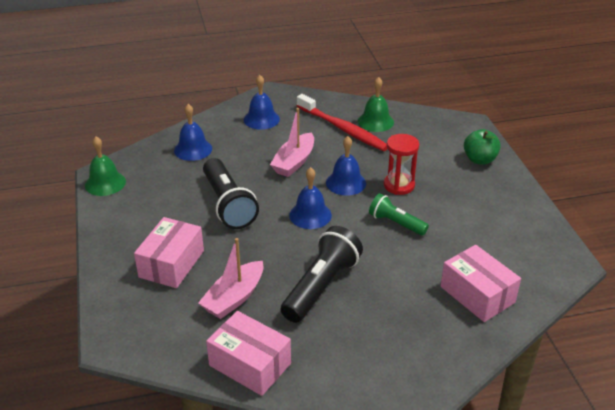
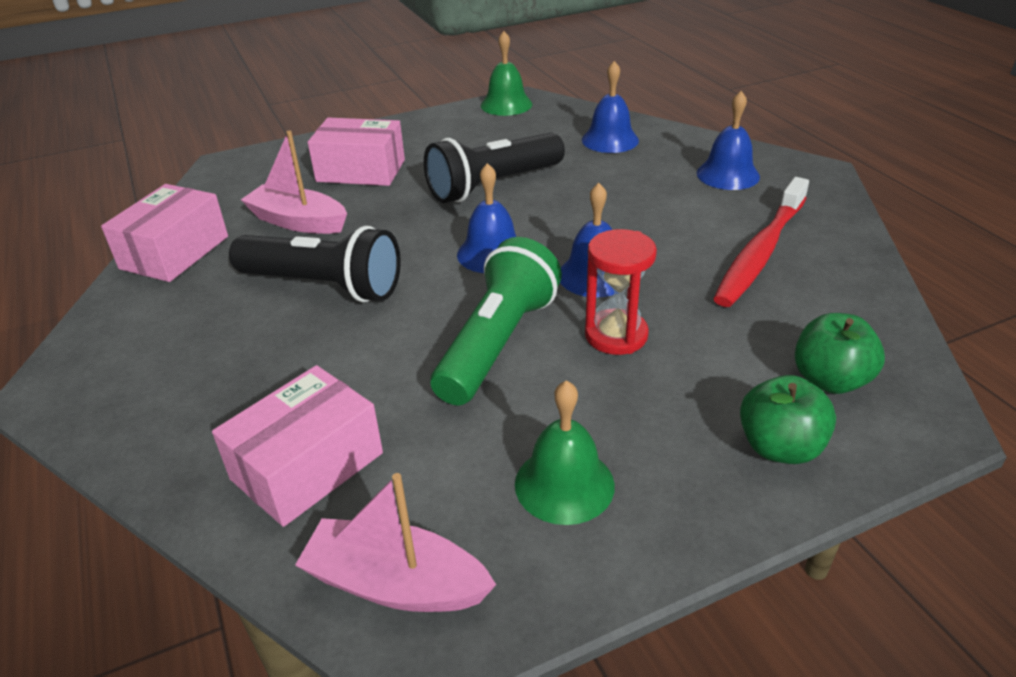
camera: 80 degrees right, 0 degrees up
(294, 162) = (626, 219): pink boat -> pink boat (396, 583)
(375, 121) = (817, 285): green bell -> green bell (564, 484)
(396, 223) = (498, 343): green flashlight -> green flashlight, size x1.66
(442, 137) = (830, 380): none -> green apple

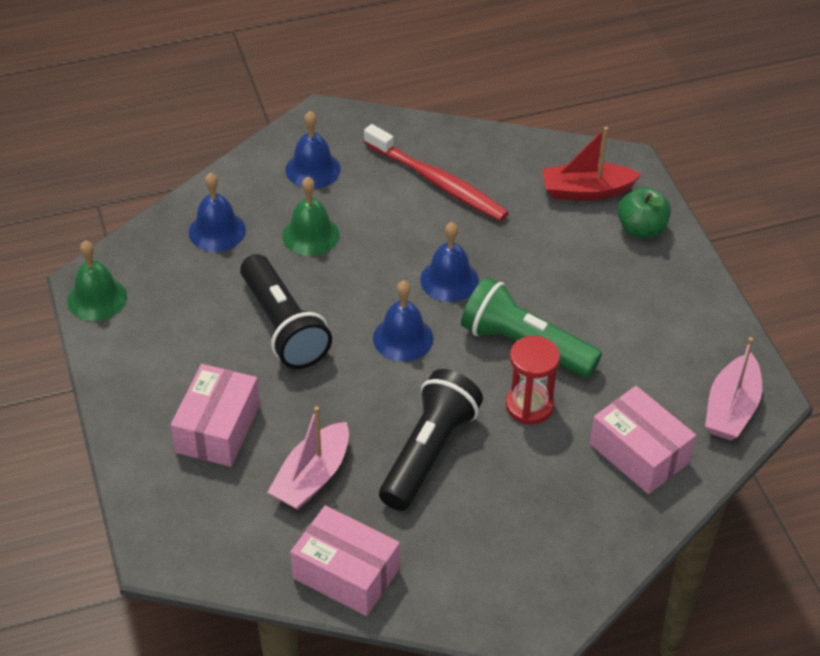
camera: 85 degrees left, 10 degrees up
(564, 484) = (663, 328): green bell -> green bell (310, 235)
(616, 335) = (526, 280): red hourglass -> red hourglass (529, 406)
(830, 380) = (586, 191): green apple -> red boat

